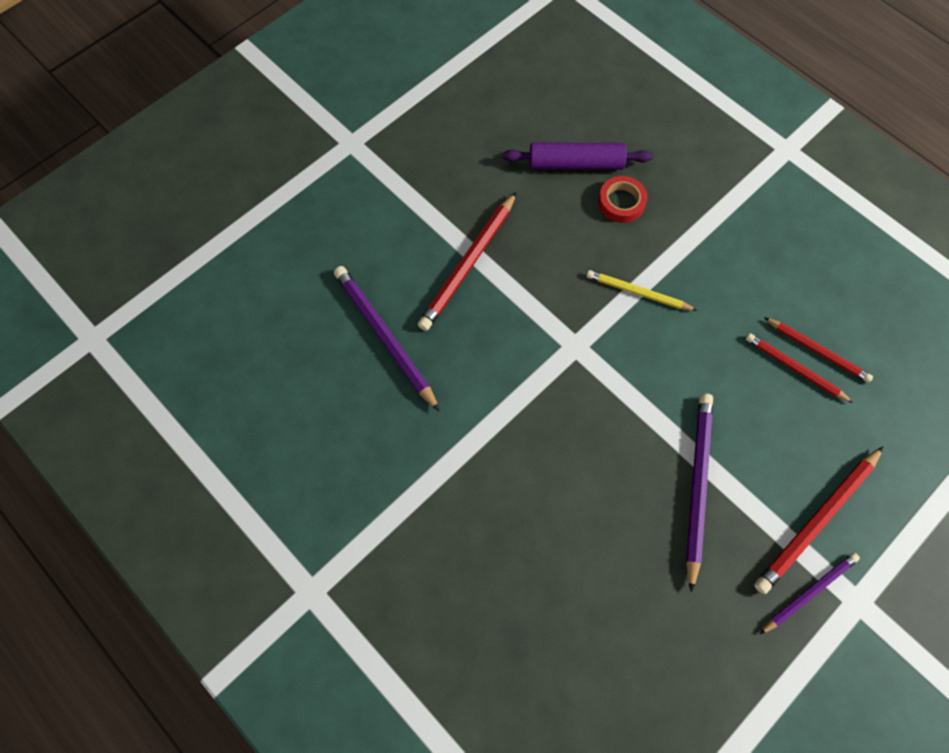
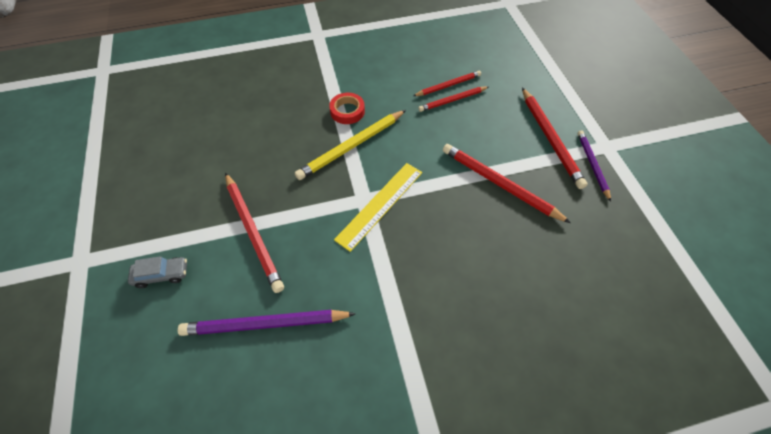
camera: 60 degrees left, 10 degrees down
(379, 217) = (162, 274): none -> grey car
(576, 163) = (235, 131): purple rolling pin -> none
(579, 367) = (380, 205): none -> yellow ruler
(621, 202) = (284, 122): red tape -> red tape (347, 111)
(638, 292) = (352, 146): yellow pencil -> yellow pencil, size x1.60
(697, 486) = (500, 184): purple pencil -> red pencil

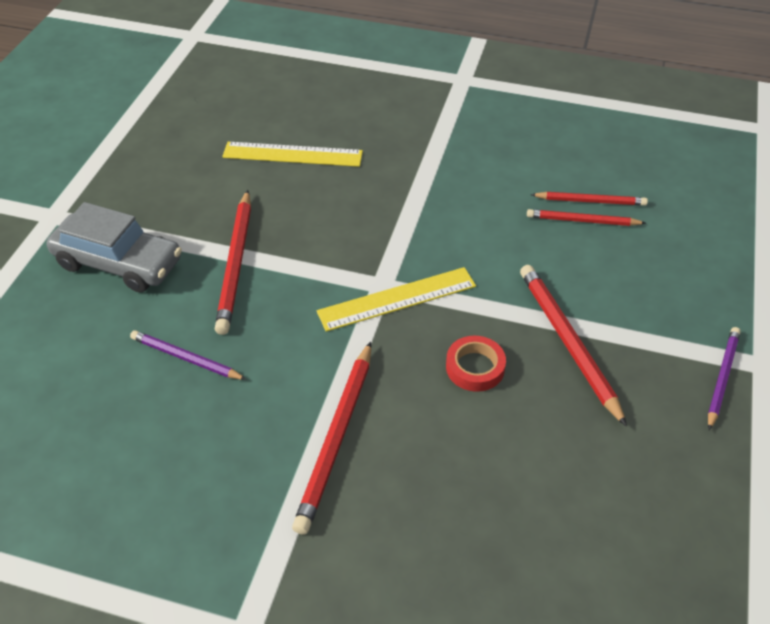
camera: 30 degrees right, 10 degrees down
(162, 274) = (119, 263): grey car -> grey car, size x1.96
(239, 132) = (292, 154): none -> yellow ruler
(265, 324) = (186, 358): purple pencil -> purple pencil, size x0.62
(347, 111) = (435, 181): red tape -> red tape (475, 367)
(352, 146) = (411, 222): yellow pencil -> none
(550, 138) = (685, 320): red pencil -> red pencil (336, 437)

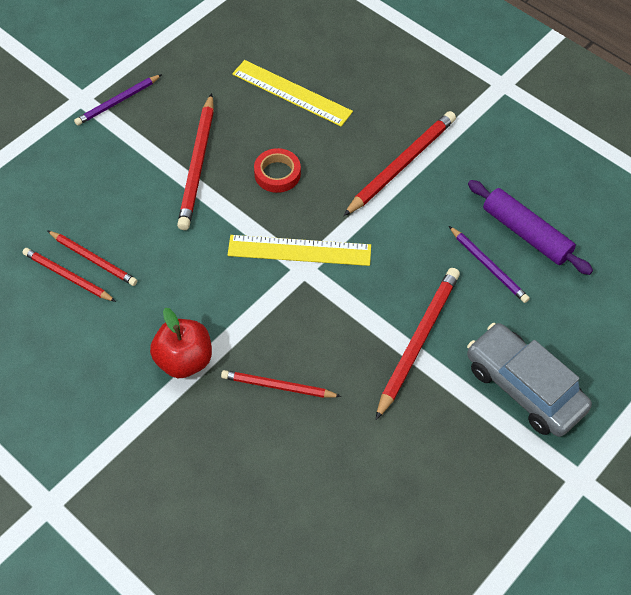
camera: 155 degrees left, 10 degrees up
(150, 412) = (526, 233): none -> purple rolling pin
(292, 154) = (305, 463): yellow ruler -> yellow ruler (291, 93)
(345, 191) = (278, 386): none -> red pencil
(437, 181) = (184, 360): none -> red apple

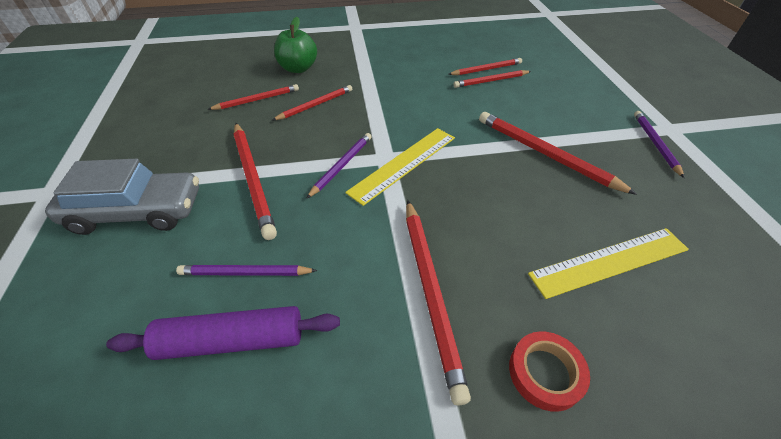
camera: 130 degrees right, 10 degrees down
(184, 360) = (379, 83): red apple -> none
(222, 471) = (298, 68): none -> green apple
(277, 174) = (497, 192): red tape -> red tape (545, 373)
(319, 452) = (257, 100): none -> red pencil
(343, 291) = (342, 166): none -> purple pencil

